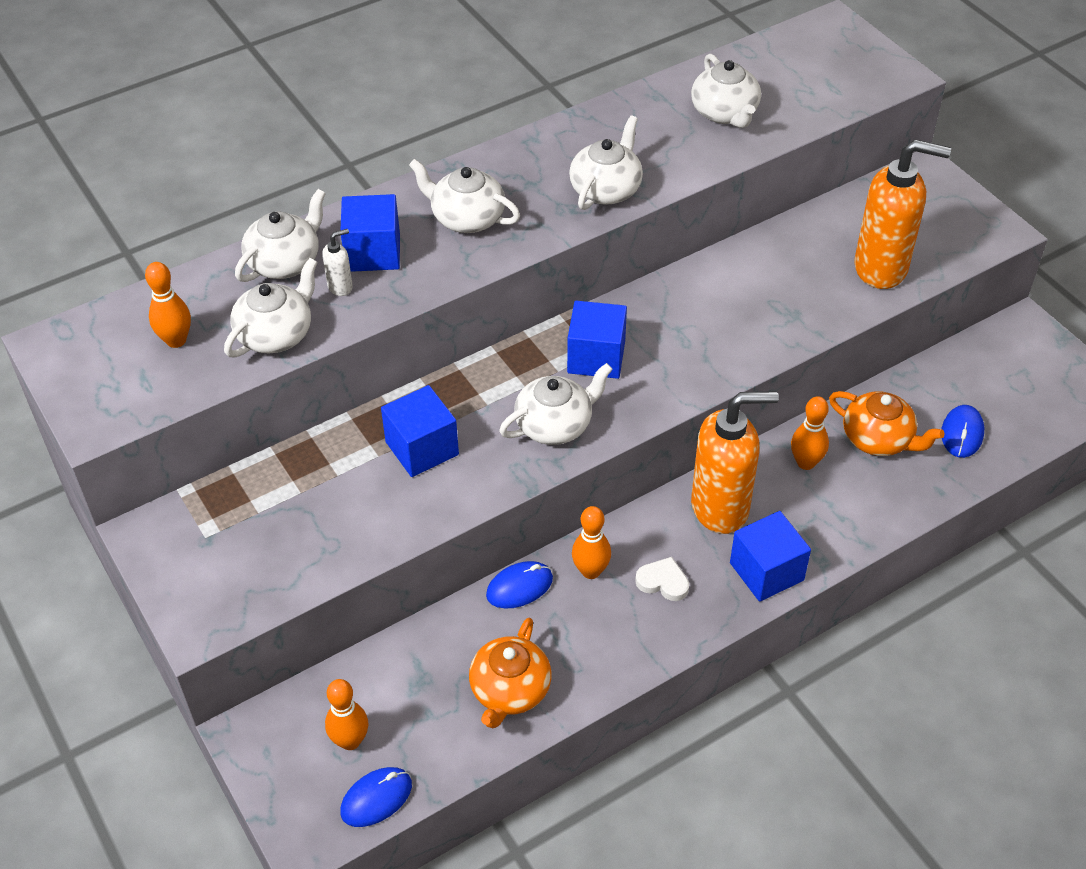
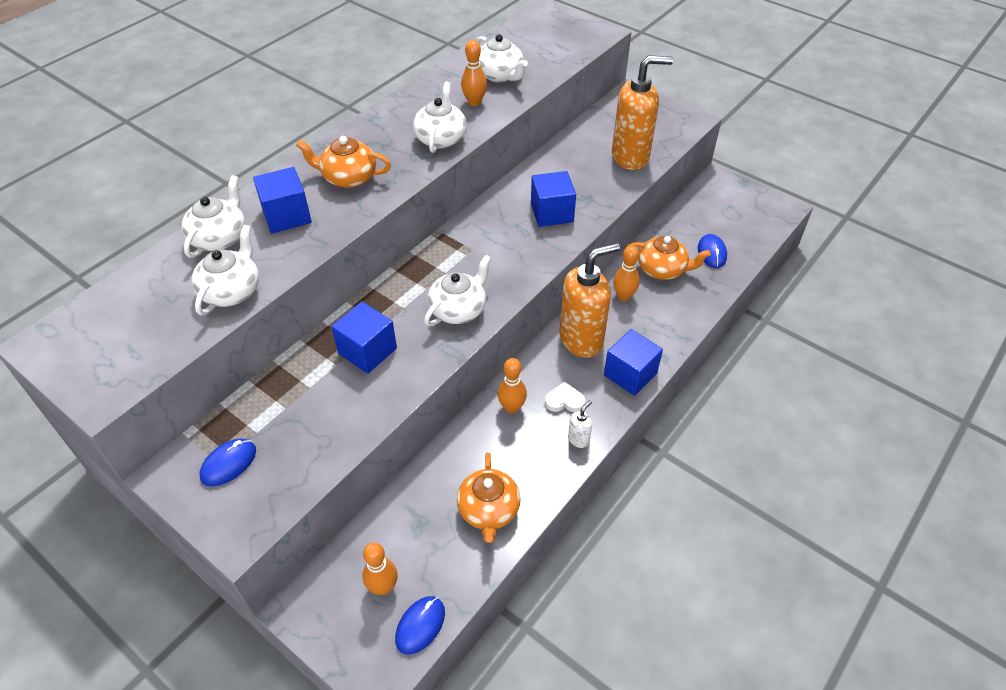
camera: 20 degrees left, 0 degrees up
(176, 340) = (150, 315): orange bowling pin -> orange bowling pin (474, 102)
(340, 287) = (270, 245): white soap dispenser -> white soap dispenser (578, 439)
(466, 218) = (348, 177): white teapot -> orange teapot
(519, 587) = (466, 433): blue mouse -> blue mouse (229, 464)
(596, 357) = (468, 257): blue cube -> blue cube (552, 213)

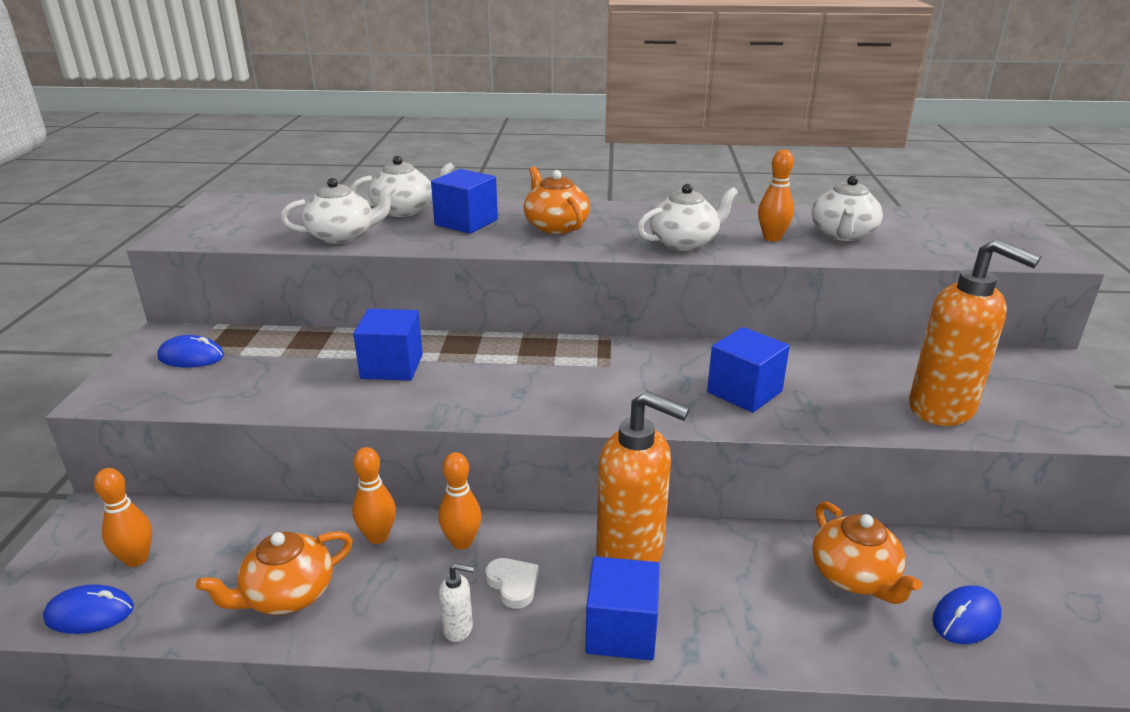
camera: 55 degrees right, 20 degrees down
(458, 309) = (507, 394): white teapot -> none
(623, 296) = (754, 559): orange bowling pin -> orange bowling pin (378, 536)

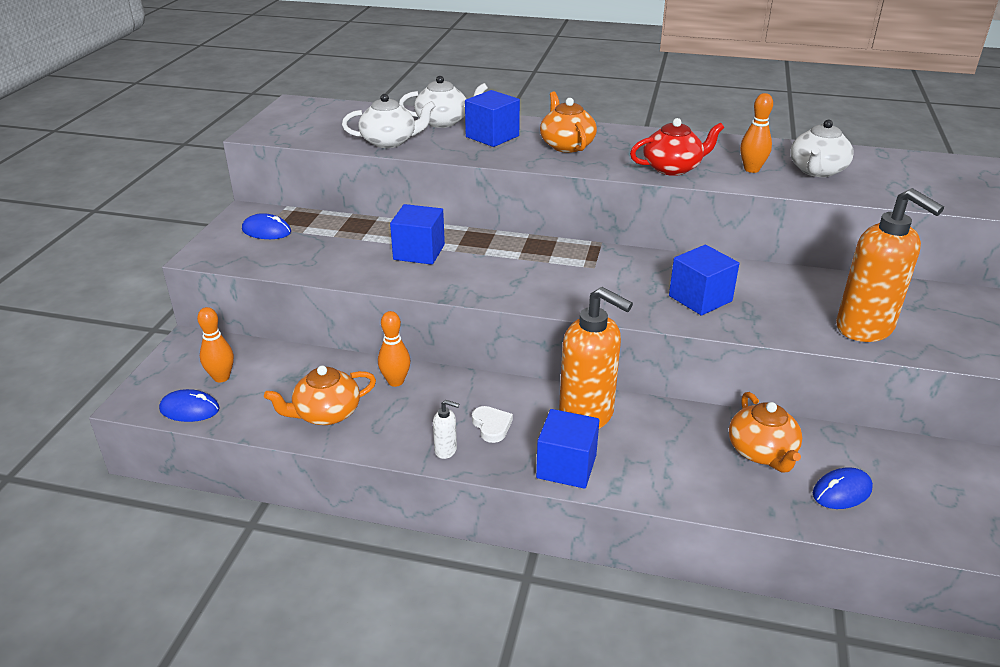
camera: 10 degrees right, 5 degrees up
(462, 542) = (458, 392): orange bowling pin -> none
(684, 243) = (673, 168): white teapot -> red teapot

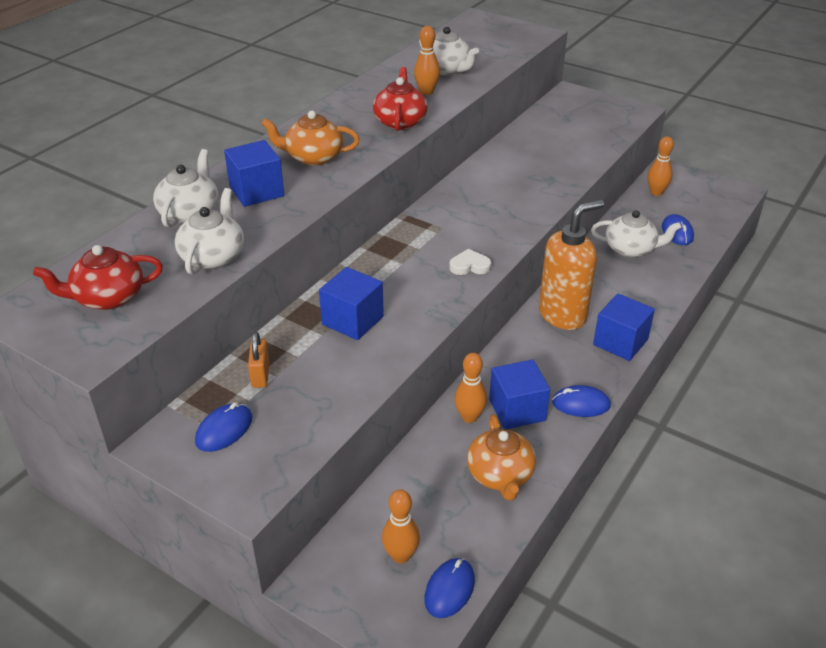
camera: 70 degrees left, 5 degrees up
(322, 122) = (108, 297): none -> red teapot
(332, 230) = (260, 375): none -> orange padlock
(446, 450) = (581, 404): white soap dispenser -> blue mouse
(491, 426) = (557, 370): white heart -> white heart (469, 266)
(700, 298) = (516, 193): blue cube -> blue cube (517, 410)
(762, 452) = (631, 249): orange teapot -> white teapot
(865, 328) = (584, 143): orange soap dispenser -> none
(924, 460) = (656, 192): none -> orange bowling pin

